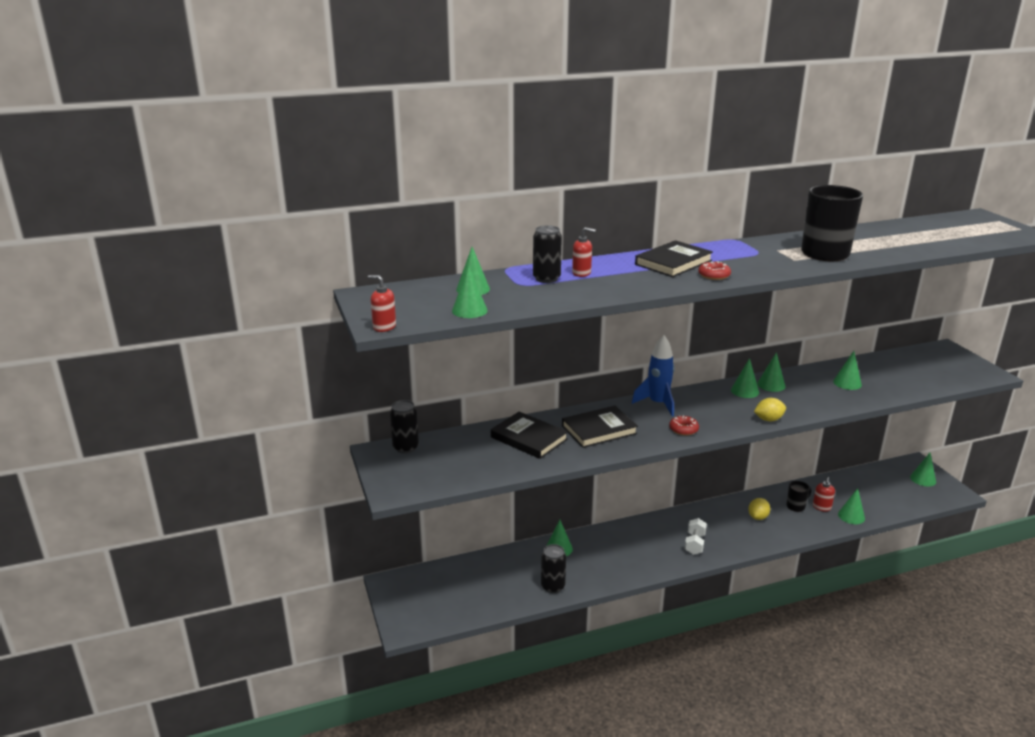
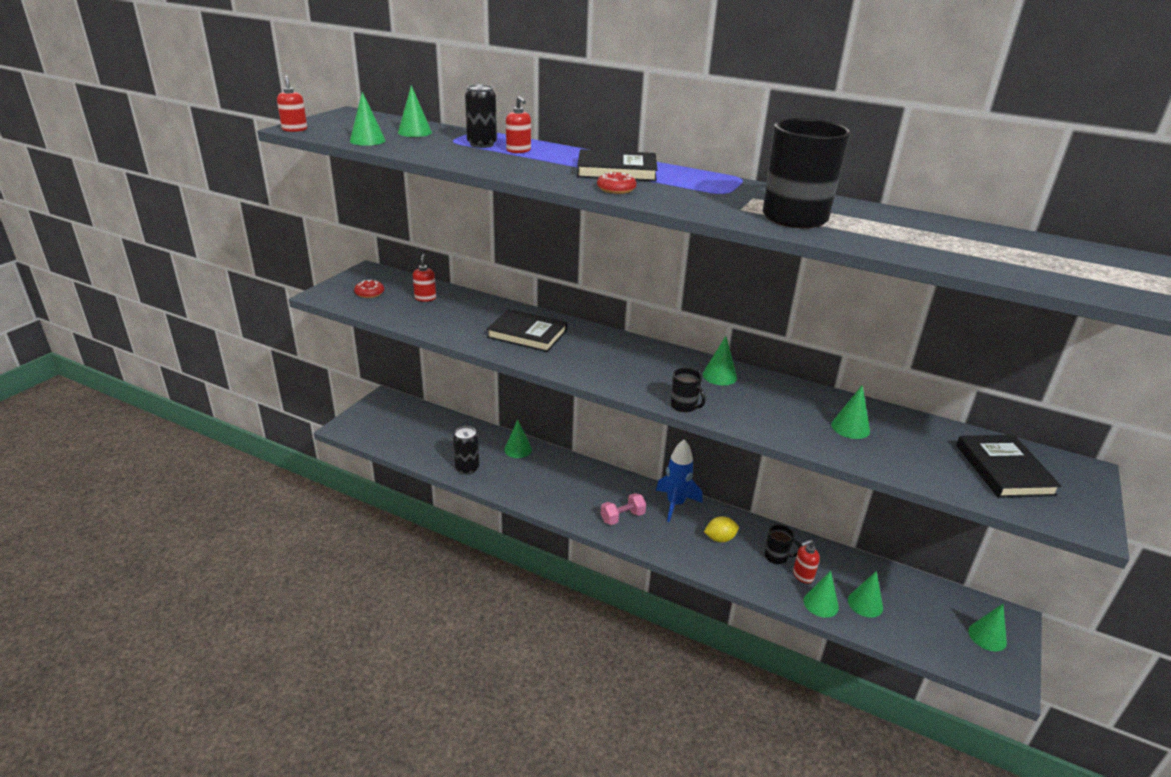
camera: 45 degrees right, 5 degrees up
(405, 447) = (387, 277): black can -> none
(475, 446) = (425, 298): none -> red soap dispenser
(529, 438) = (468, 312): black book -> black book (1004, 470)
(658, 404) = (616, 343): blue rocket -> blue rocket (675, 504)
(683, 429) = (590, 370): red donut -> red donut (369, 293)
(694, 544) = (622, 517): white dumbbell -> pink dumbbell
(768, 419) = (684, 406): yellow lemon -> black mug
(771, 385) = (759, 385): green cone -> green cone (865, 604)

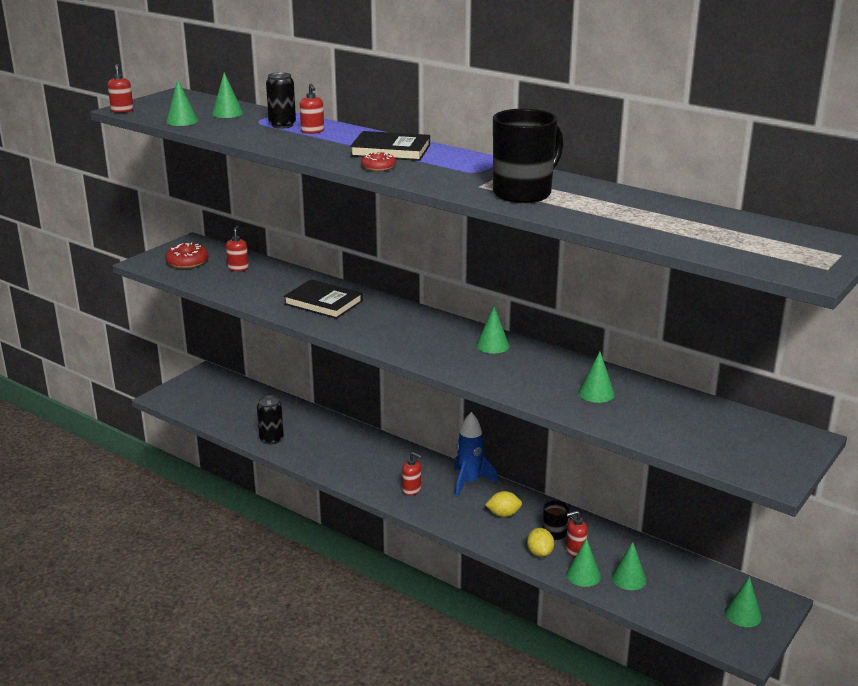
camera: 10 degrees right, 5 degrees down
(369, 293) = (187, 262): red donut -> red donut, size x1.52
(518, 449) = (326, 425): green cone -> none
(622, 517) = (412, 490): pink dumbbell -> red soap dispenser
(684, 406) = (445, 368): black mug -> none
(770, 581) = (540, 553): none -> yellow lemon
(1004, 470) = (725, 434): black book -> none

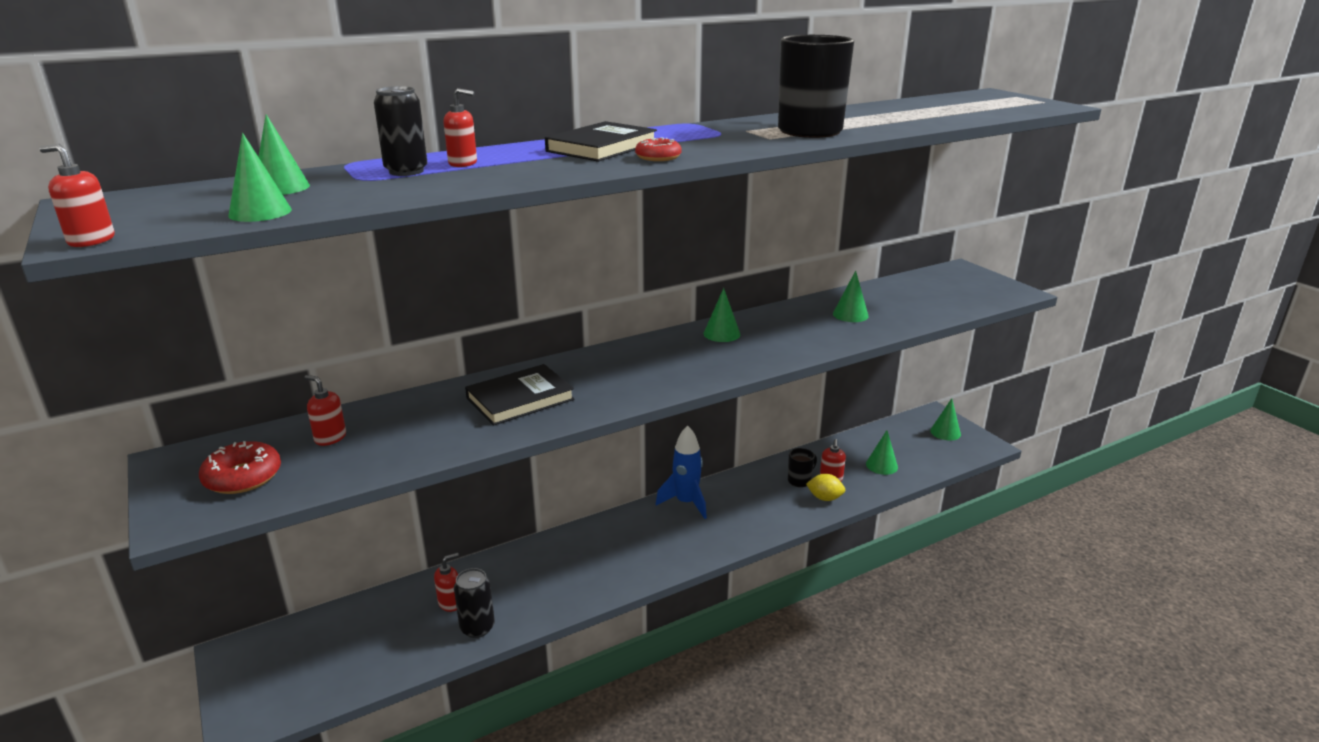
camera: 65 degrees left, 0 degrees up
(412, 490) = (674, 544): red soap dispenser -> red soap dispenser (450, 603)
(503, 514) = (753, 499): yellow lemon -> none
(583, 575) = (867, 486): green cone -> none

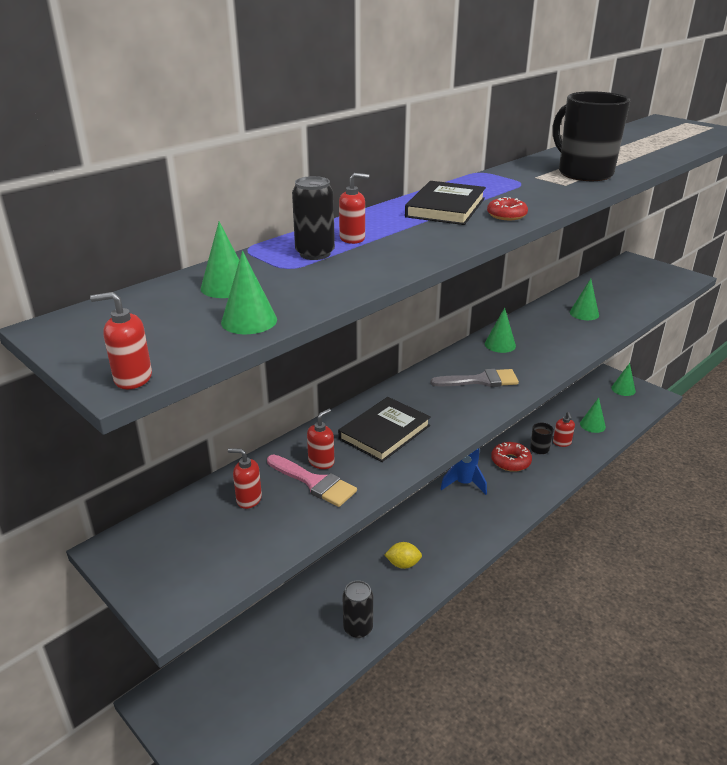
camera: 15 degrees left, 5 degrees up
(243, 477) = (199, 554): red donut -> red donut (510, 461)
(408, 433) = (314, 482): none -> pink brush
(450, 603) = (322, 611): red soap dispenser -> red soap dispenser (321, 462)
(669, 365) = (480, 380): none -> grey brush
(824, 498) = (566, 460): yellow lemon -> yellow lemon (403, 564)

